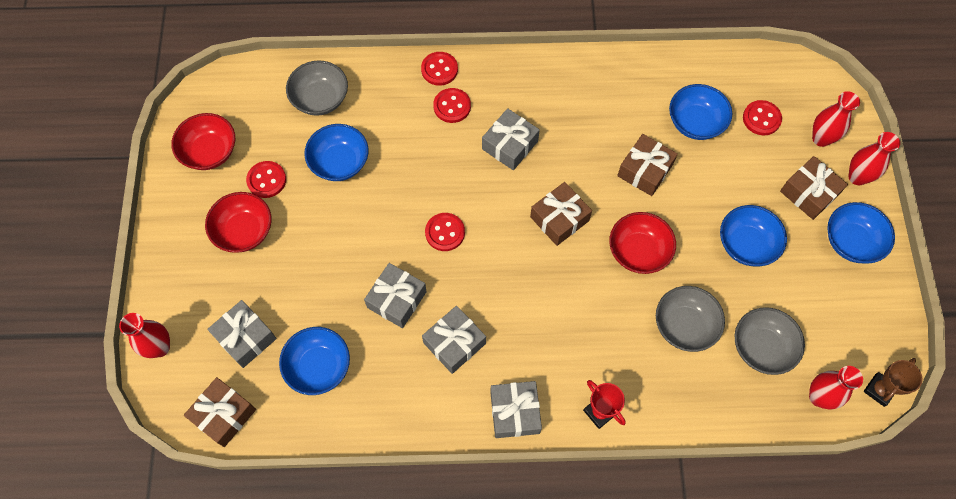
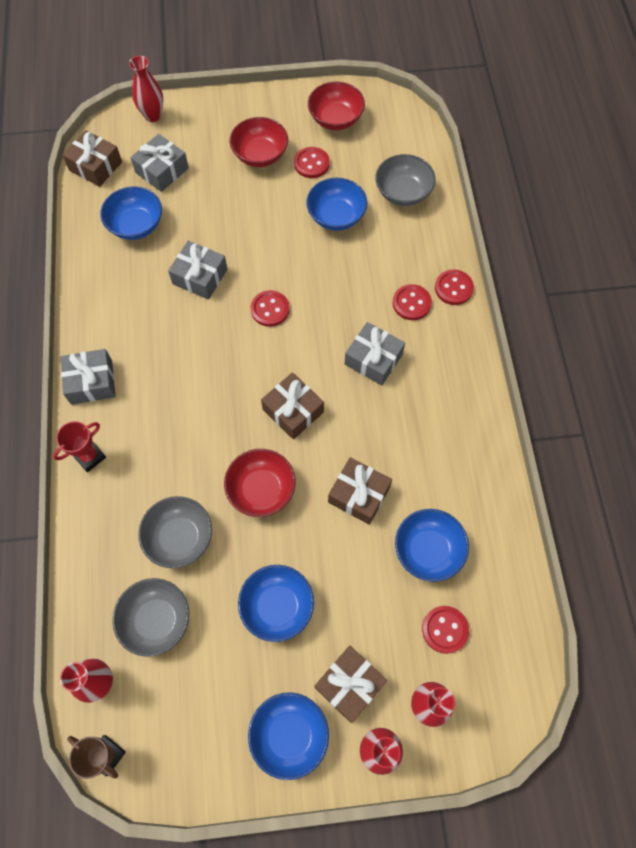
camera: 85 degrees right, 0 degrees up
(454, 343) = (158, 327): grey gift -> none

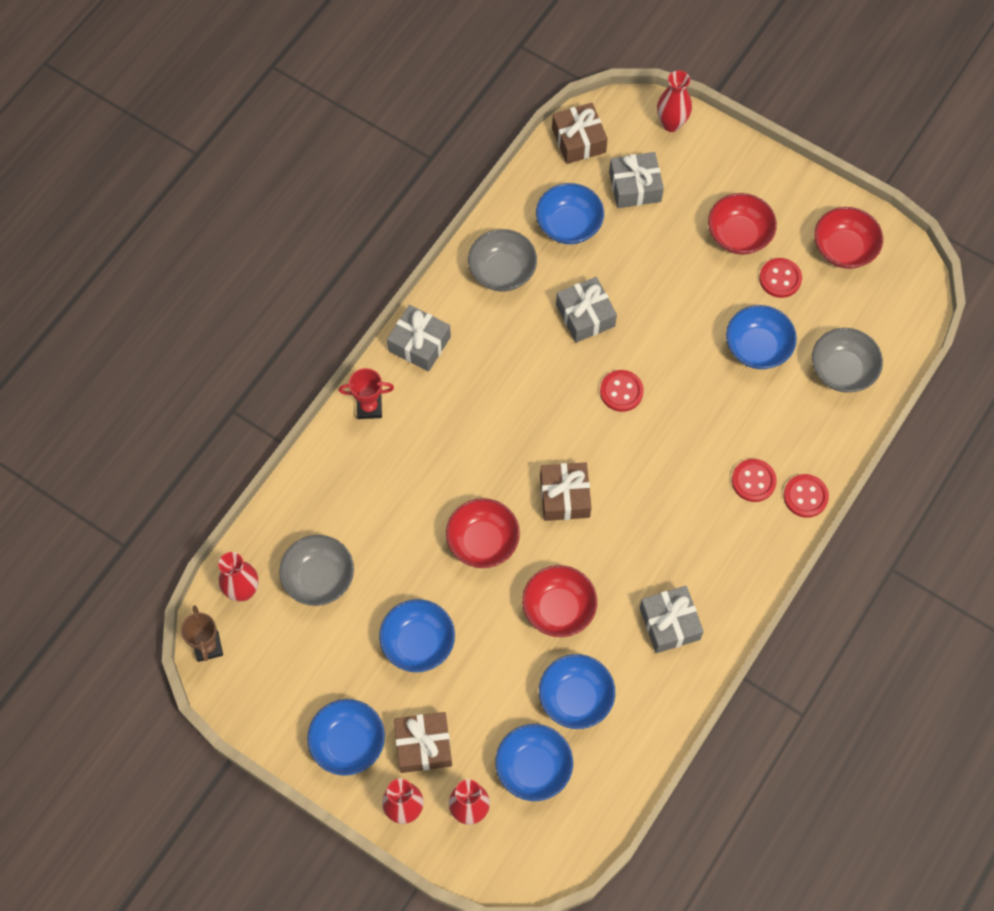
camera: 40 degrees right, 0 degrees up
(179, 538) = (387, 529): grey bowl -> grey bowl (502, 271)
(359, 494) = (558, 609): brown gift -> red bowl
(373, 359) = (673, 505): grey gift -> grey gift (669, 623)
(445, 629) = (533, 768): red button -> blue bowl

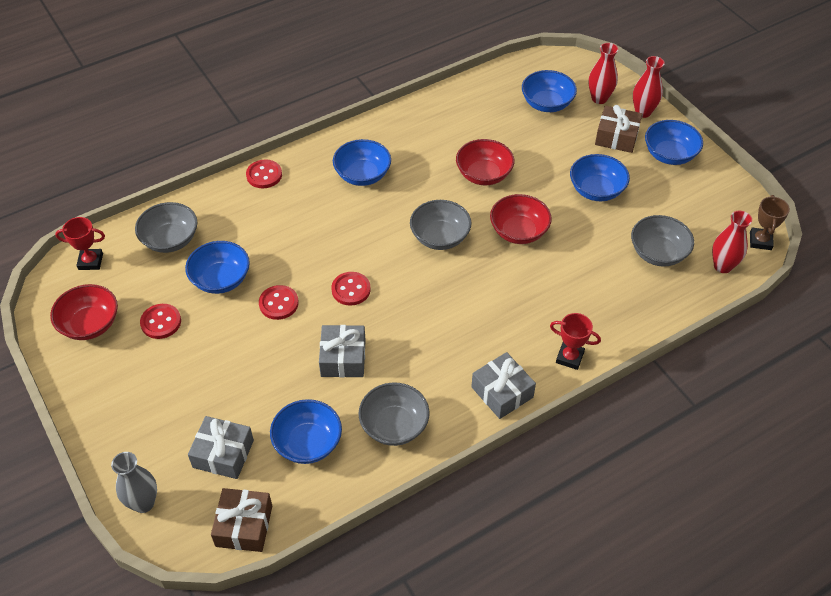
camera: 155 degrees left, 15 degrees down
(564, 496) = (440, 237): brown gift -> grey bowl
(575, 698) = (499, 126): blue bowl -> blue bowl (362, 175)
(669, 623) = (411, 141): grey gift -> none
(671, 124) = (143, 503): red vase -> grey vase
(739, 235) = (165, 371): red bowl -> none
(753, 481) = (293, 197): red button -> red button (278, 303)
(900, 312) = (90, 261): none -> red trophy

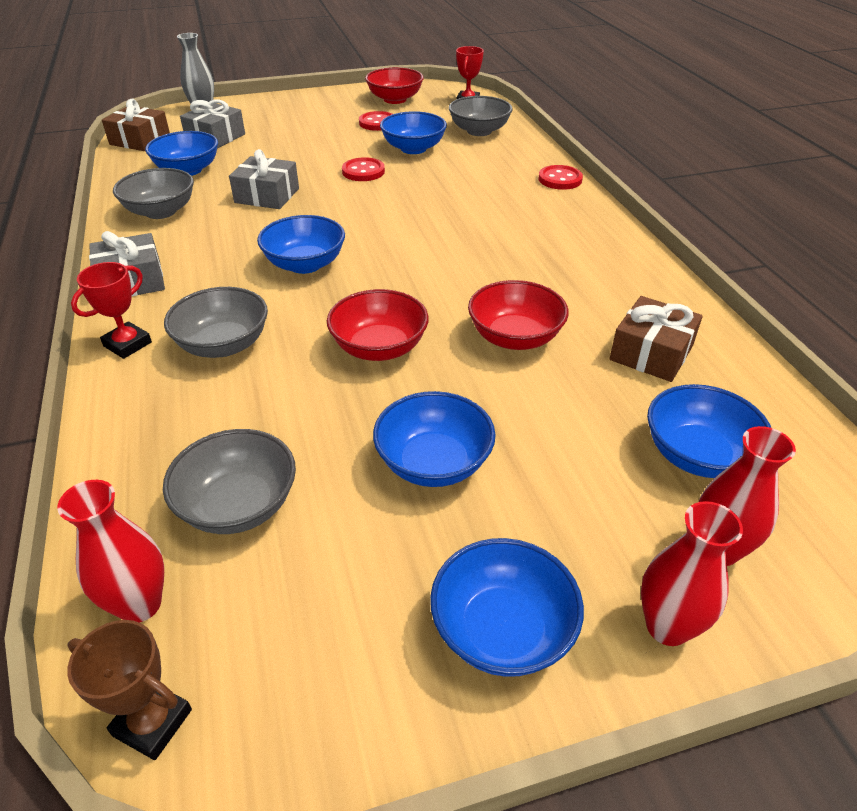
camera: 105 degrees right, 10 degrees down
(351, 290) = (355, 209): red button -> none
(362, 175) = (543, 238): blue bowl -> blue bowl (305, 264)
(440, 237) = (404, 278): grey bowl -> grey bowl (223, 345)
(616, 137) = (581, 542): brown gift -> brown gift (651, 353)

